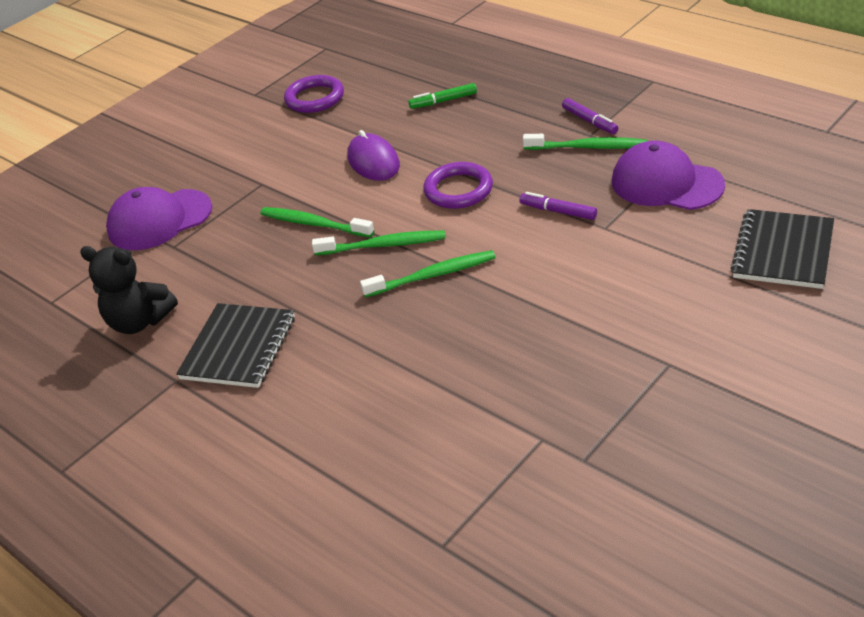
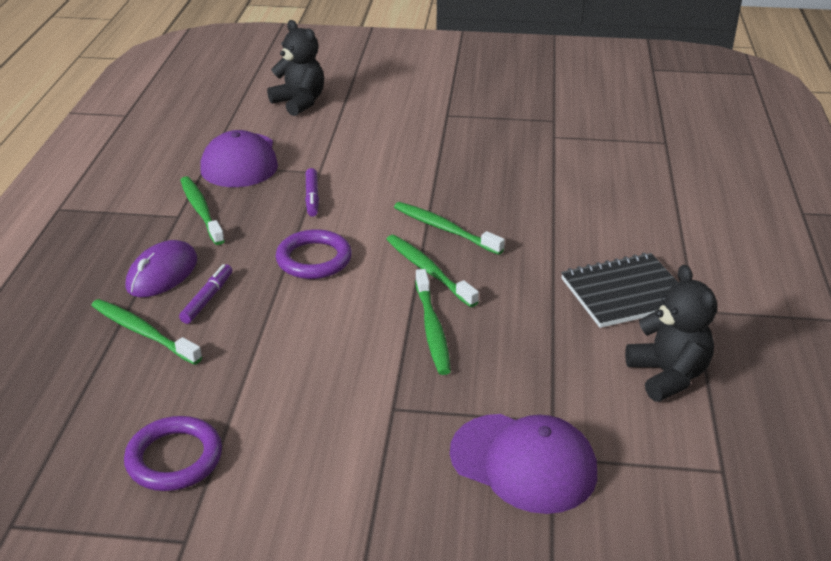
camera: 130 degrees left, 5 degrees down
(373, 161) = (297, 335): purple mouse -> purple mouse (162, 273)
(443, 101) = (143, 332): green marker -> green toothbrush
(589, 121) = (152, 222): purple marker -> purple marker (207, 299)
(783, 251) = (299, 103): black notebook -> black teddy bear

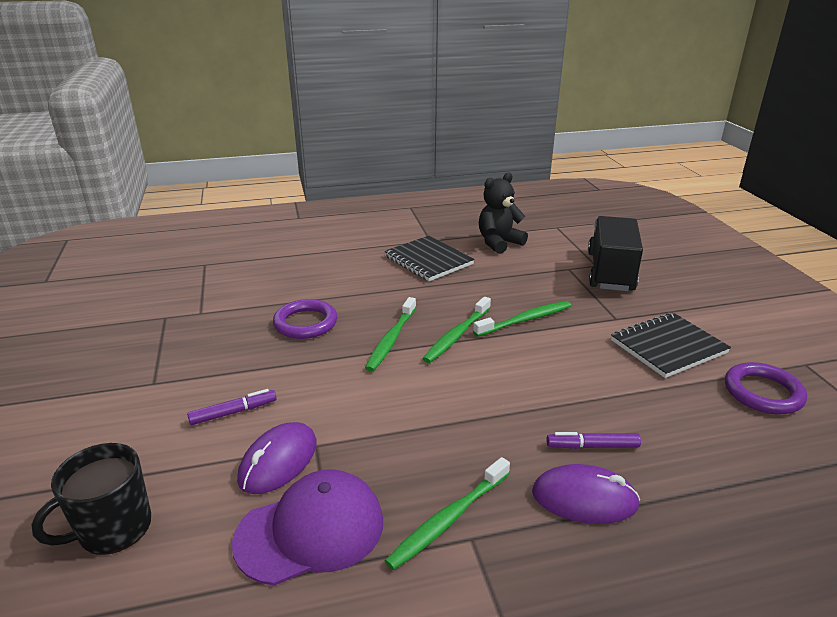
camera: 110 degrees left, 5 degrees down
(143, 332) = (673, 470): green toothbrush -> none
(299, 103) = (113, 528): black teddy bear -> black mug
(305, 425) = (668, 347): none -> black notebook
(312, 197) = (375, 433): purple marker -> purple marker (233, 412)
(313, 156) = (278, 461): none -> purple mouse
(314, 259) = (483, 399): purple ring -> purple ring (305, 323)
(523, 463) = (610, 272): purple cap -> black truck

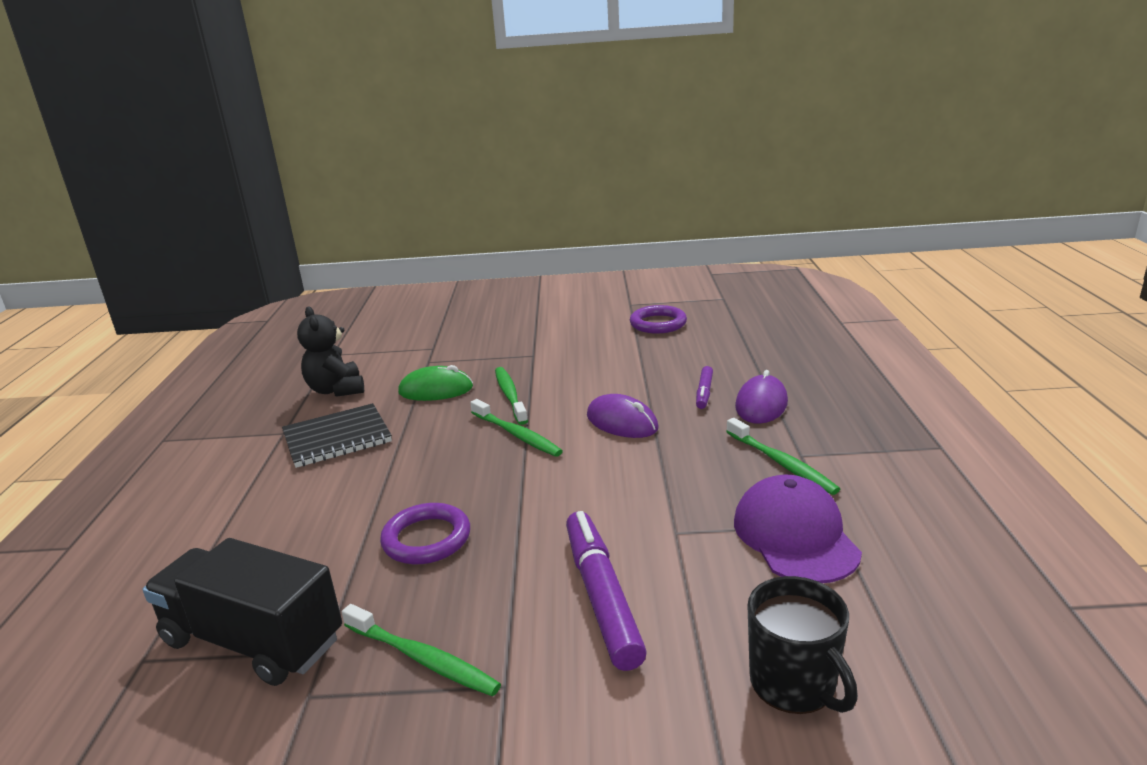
camera: 75 degrees left, 5 degrees down
(233, 412) = (601, 596): purple marker -> purple marker, size x1.90
(278, 461) = (697, 557): purple mouse -> purple mouse (622, 422)
(391, 339) = (502, 475): green toothbrush -> green toothbrush (422, 658)
(518, 282) = (436, 390): none -> green mouse
(610, 272) = (451, 344): black truck -> black truck (253, 641)
(668, 347) = (587, 342): black notebook -> none

